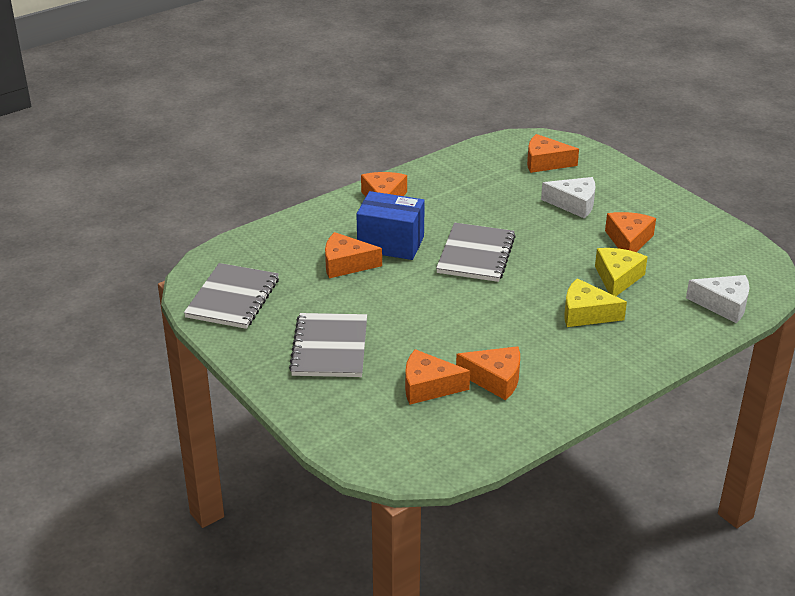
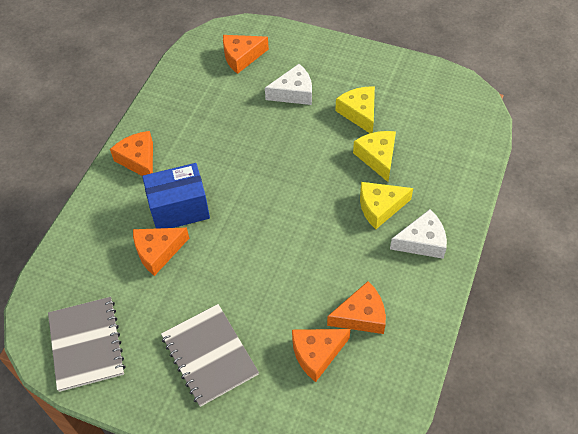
camera: 30 degrees left, 20 degrees up
(476, 254) = (256, 186): grey notebook -> none
(628, 240) = (359, 113): orange cheese -> yellow cheese
(724, 305) = (467, 146): white cheese -> white cheese (422, 241)

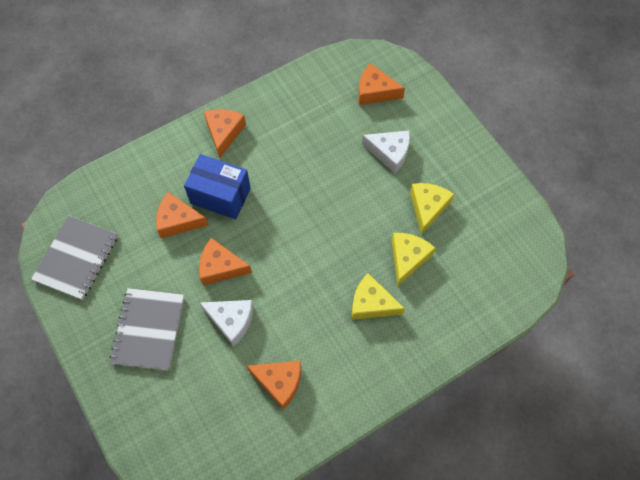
camera: 35 degrees right, 10 degrees up
(316, 353) = (222, 386): orange cheese -> orange cheese (220, 267)
(422, 241) = (379, 357): white cheese -> white cheese (231, 321)

